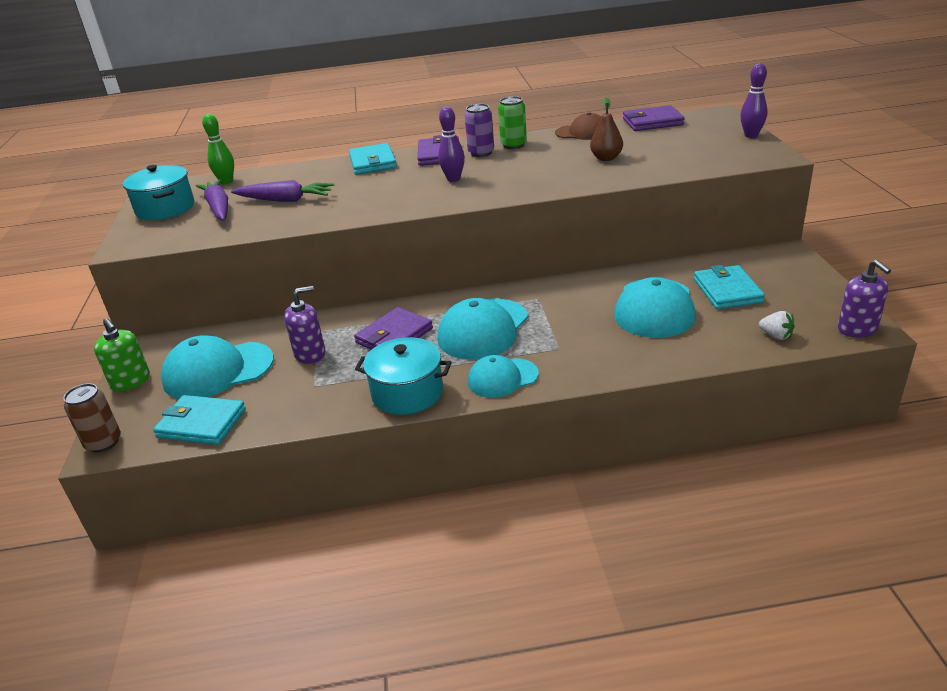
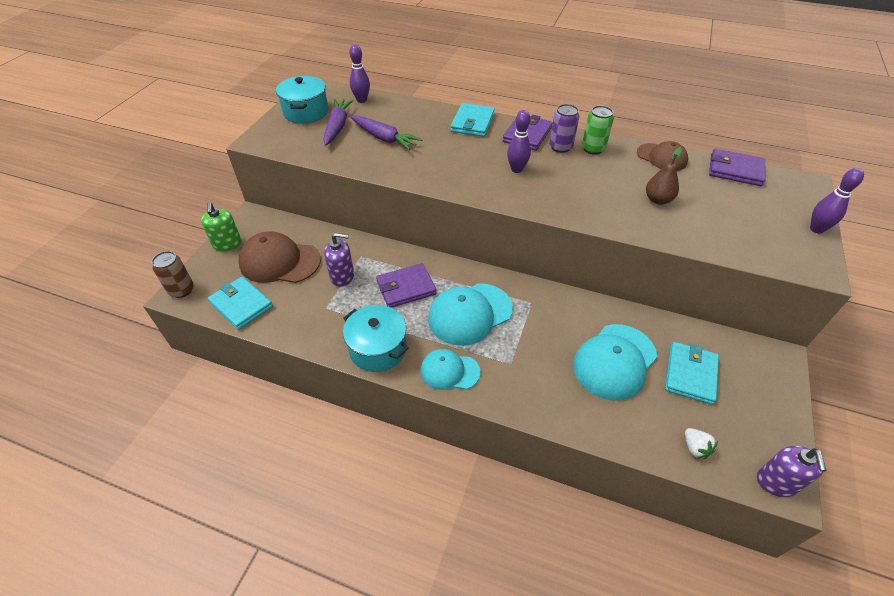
camera: 25 degrees right, 15 degrees up
(218, 371) = (279, 261): turquoise cap -> brown cap
(226, 181) = (361, 100): green bowling pin -> purple bowling pin

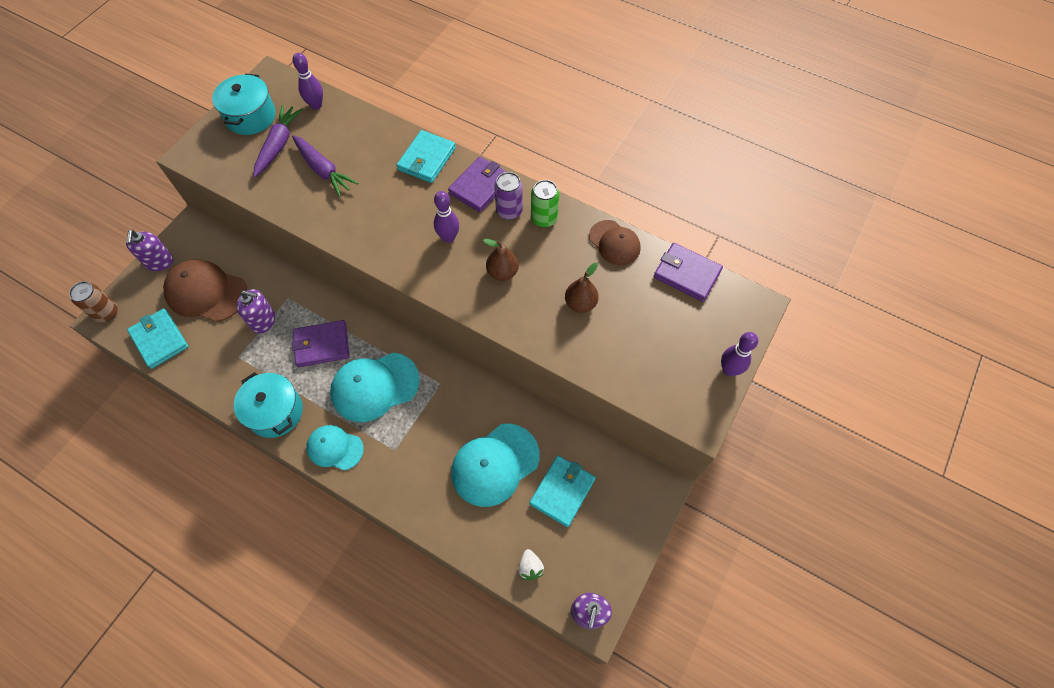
camera: 10 degrees right, 15 degrees up
(227, 244) = (159, 262): green soap dispenser -> purple soap dispenser
(577, 187) = (502, 272): none -> brown pear

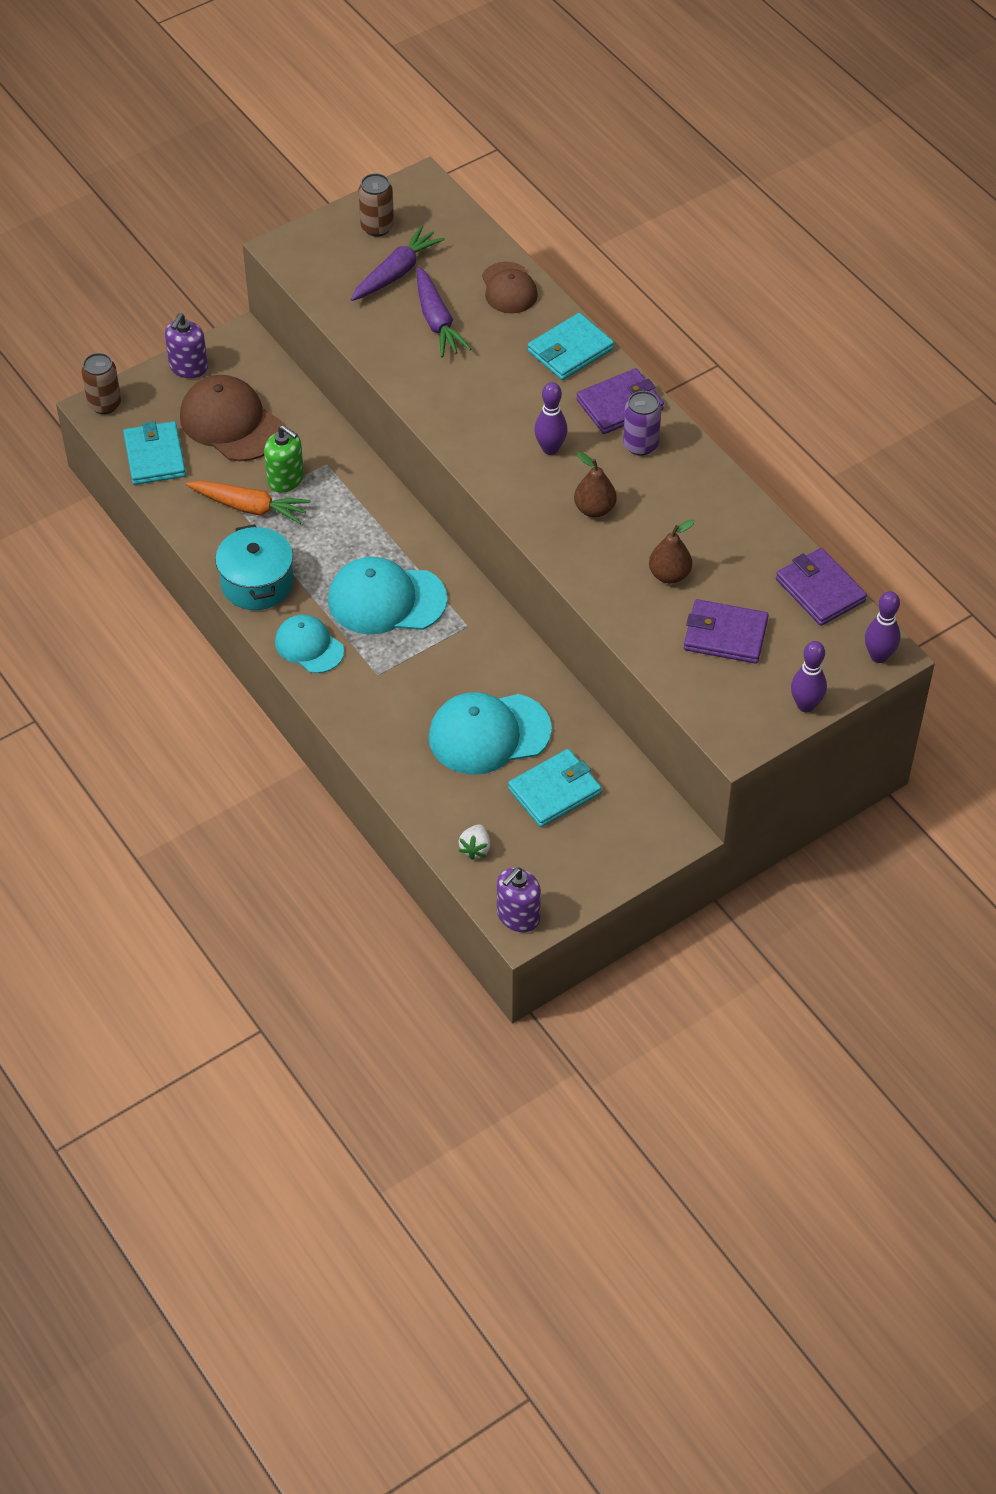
camera: 25 degrees right, 10 degrees down
(246, 353) = (249, 507): none -> orange carrot
(251, 116) = (377, 227): turquoise pot -> brown can
(263, 321) = (286, 479): purple soap dispenser -> green soap dispenser
(316, 105) = (464, 240): purple bowling pin -> purple bowling pin (878, 656)
(322, 345) = (344, 532): purple wallet -> purple wallet (725, 635)
(544, 218) = (679, 468): green can -> none
(614, 243) = (751, 525): brown cap -> brown cap (509, 288)

